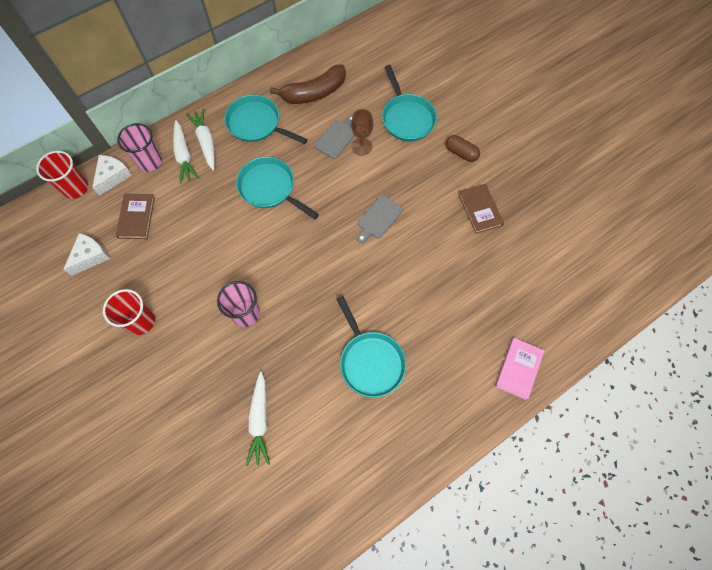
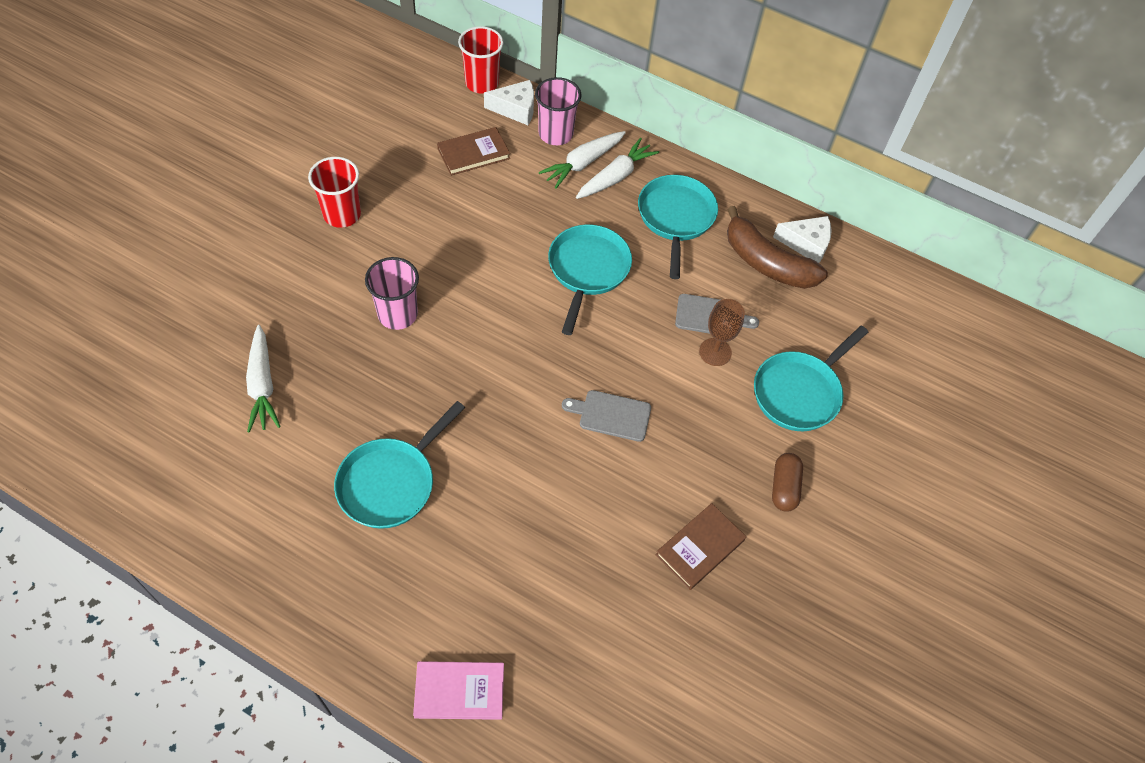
camera: 60 degrees right, 10 degrees down
(90, 256) = (402, 134): white cheese -> white cheese (806, 244)
(259, 421) = (262, 385): white carrot -> white carrot turned 75 degrees counterclockwise

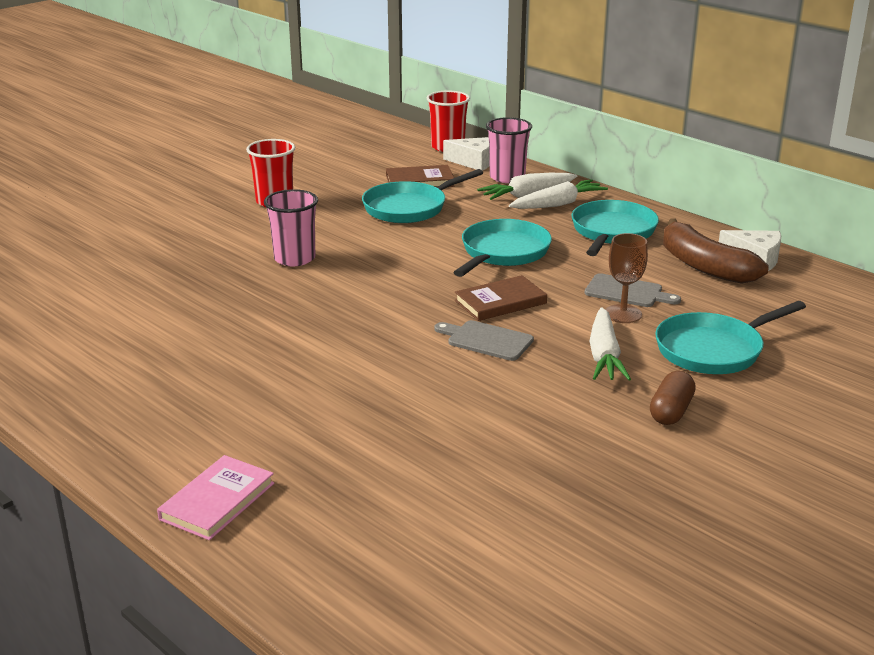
camera: 20 degrees right, 30 degrees down
(262, 385) = (139, 284): white carrot -> white carrot (604, 356)
(391, 482) = (228, 354): turquoise pan -> turquoise pan (409, 208)
(459, 691) = (217, 501): pink book -> pink book turned 75 degrees counterclockwise
(700, 547) = (550, 440): brown book -> brown book (500, 302)

